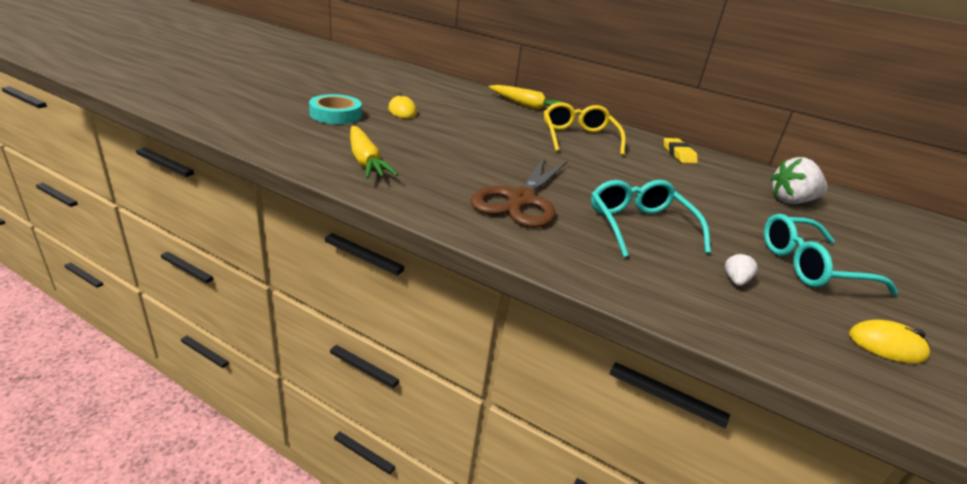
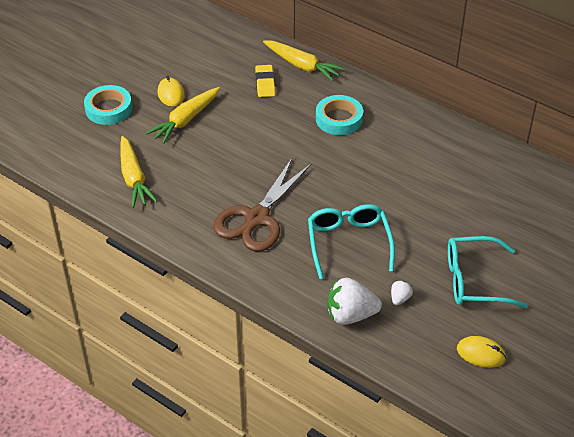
camera: 10 degrees right, 15 degrees up
(420, 127) = (185, 120): none -> yellow carrot
(578, 138) = (339, 119): yellow glasses -> turquoise tape
(678, 154) = (434, 135): yellow eraser -> yellow eraser (265, 83)
(791, 201) = (513, 199): white strawberry -> white strawberry (350, 315)

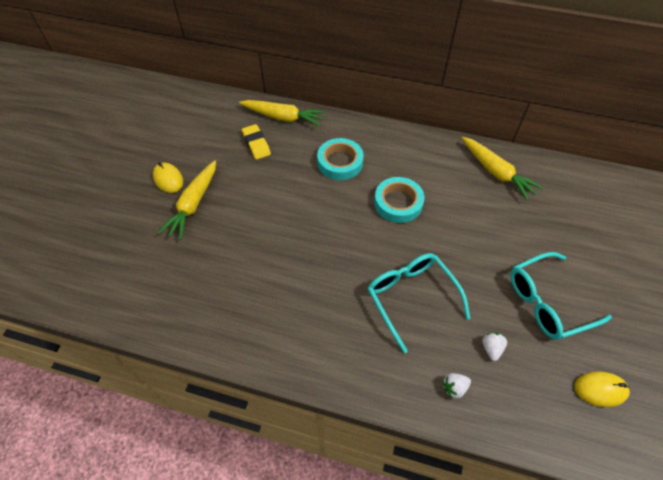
camera: 20 degrees left, 10 degrees up
(108, 109) = (108, 213): turquoise tape -> turquoise tape (398, 203)
(134, 178) = (162, 289): yellow carrot -> yellow carrot (496, 172)
(256, 218) = (309, 298): brown scissors -> none
(350, 315) = (454, 388): white strawberry -> white strawberry, size x0.48

